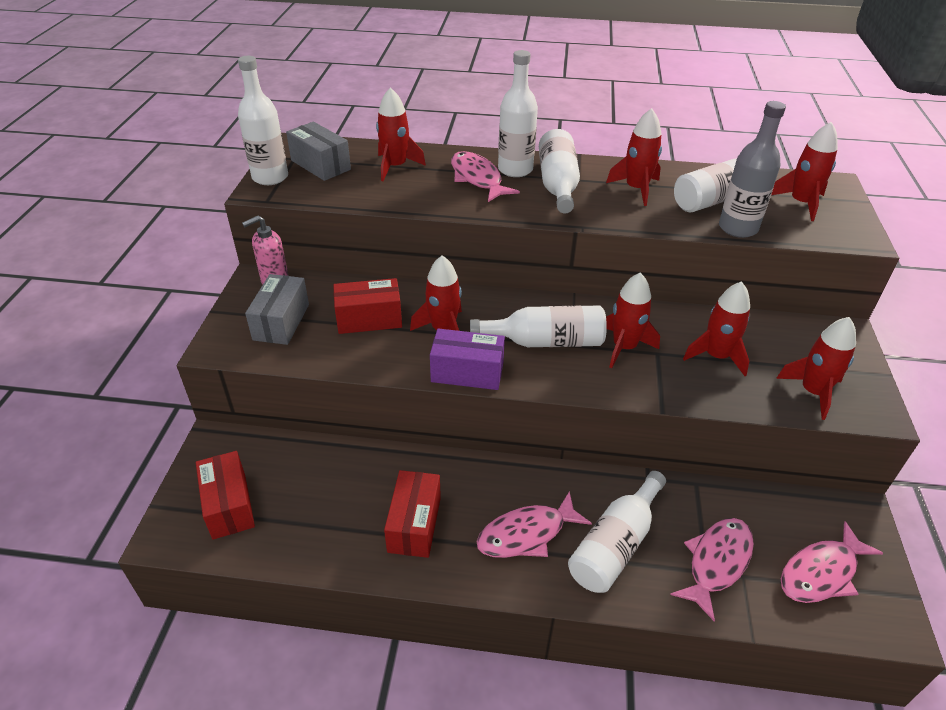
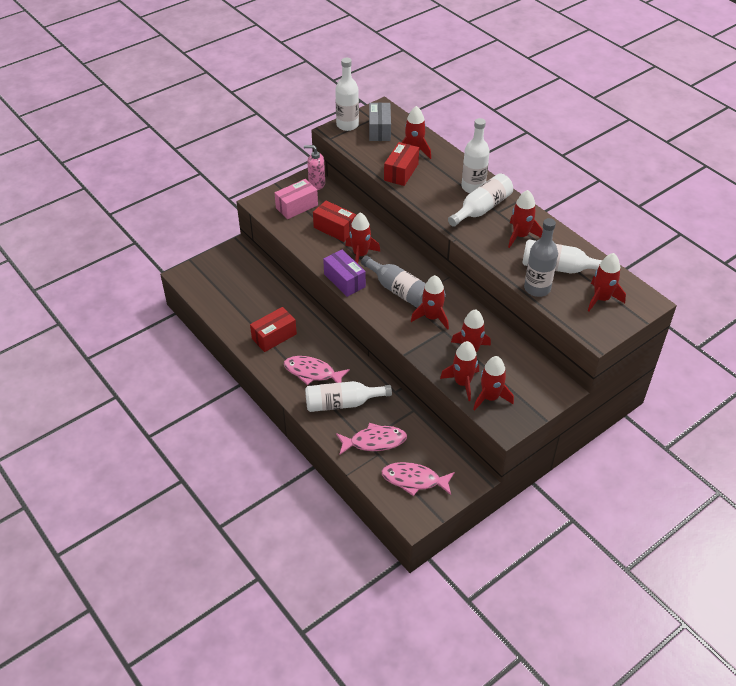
camera: 45 degrees right, 5 degrees up
(229, 505) = (216, 279): red box -> red box (401, 172)
(281, 322) = (297, 206): grey box -> pink box
(477, 179) = (445, 181): pink fish -> none
(545, 341) = (398, 290): white bottle -> grey bottle
(765, 397) = (462, 383): none -> red rocket

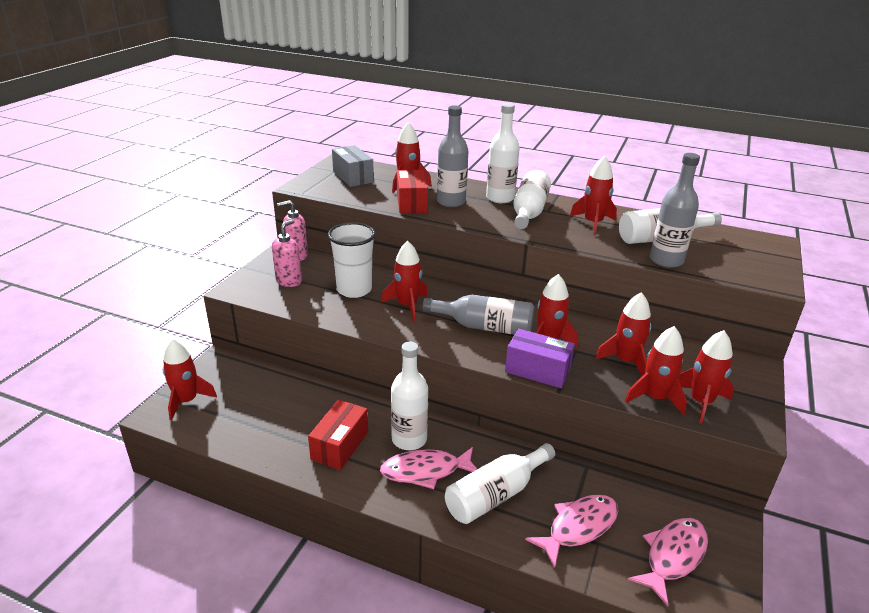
camera: 30 degrees left, 15 degrees down
(297, 206) = (289, 281): pink box -> pink soap dispenser
(335, 229) = (354, 290): red box -> white cup
(344, 280) = (411, 336): purple box -> purple box (537, 370)
(347, 125) = (312, 180): white bottle -> white bottle (409, 439)
(414, 480) = (673, 556): pink fish -> pink fish turned 150 degrees clockwise
(431, 180) = (451, 202): none -> grey bottle
(601, 298) = (734, 251): red rocket -> red rocket (186, 401)

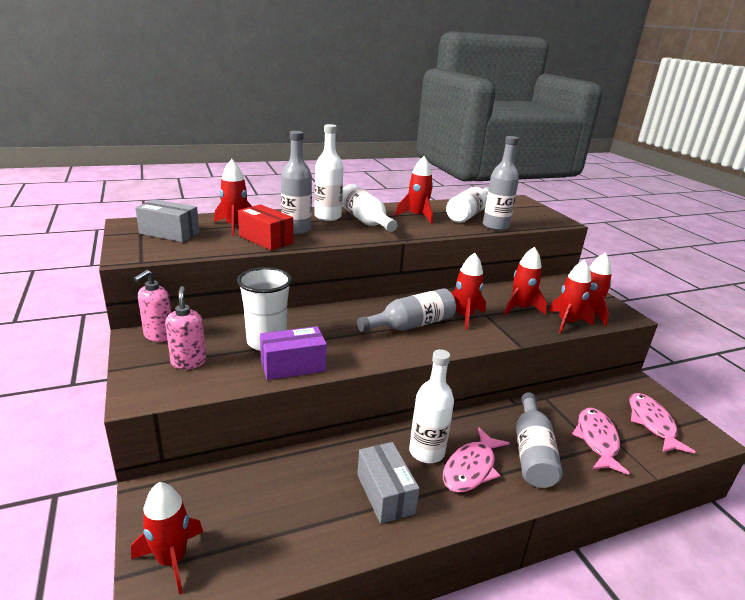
camera: 45 degrees left, 5 degrees down
(340, 445) = (385, 493): red box -> grey box
(407, 306) = (332, 335): red rocket -> none
(496, 495) = (532, 452): white bottle -> grey bottle
(537, 370) = (489, 339): purple box -> purple box (293, 366)

